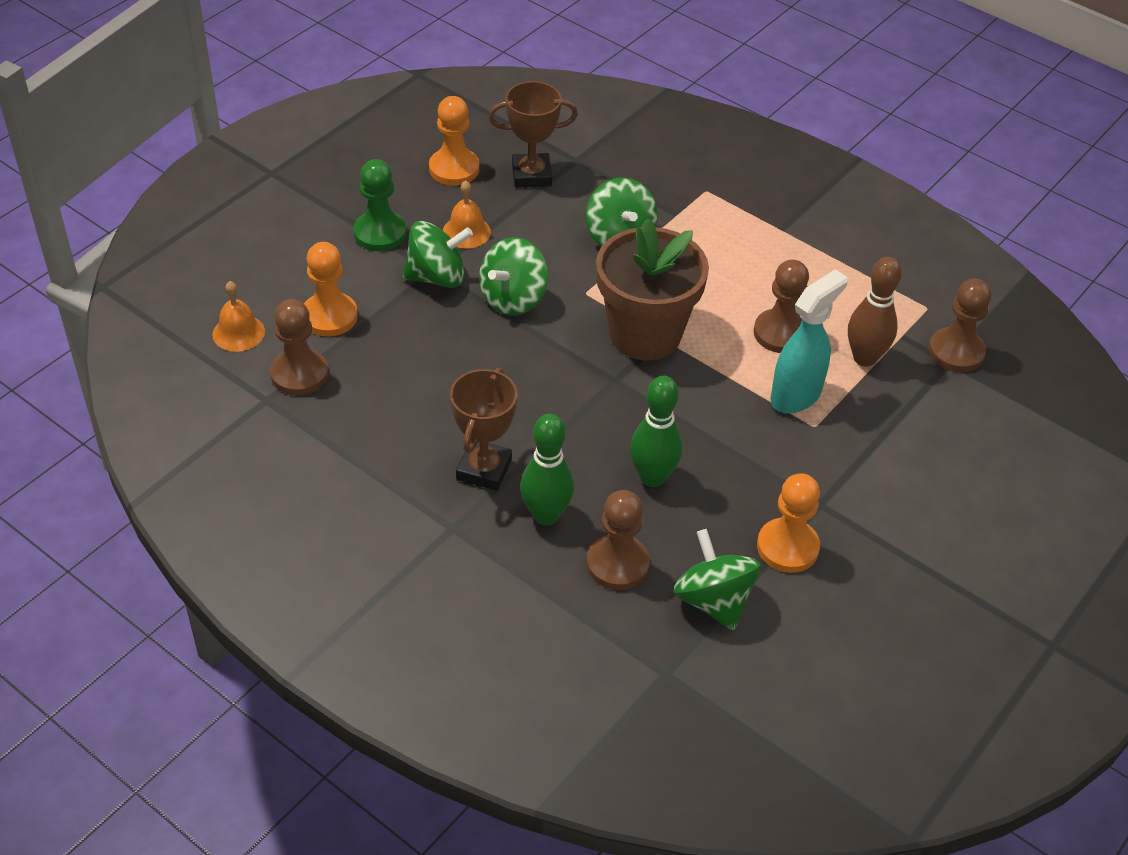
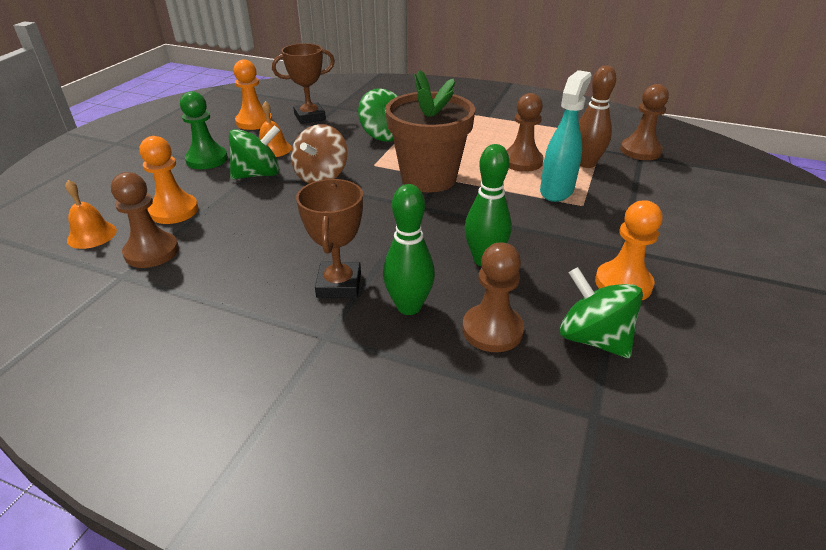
camera: 15 degrees left, 10 degrees down
(513, 299) = (321, 176): green spinning top -> brown spinning top

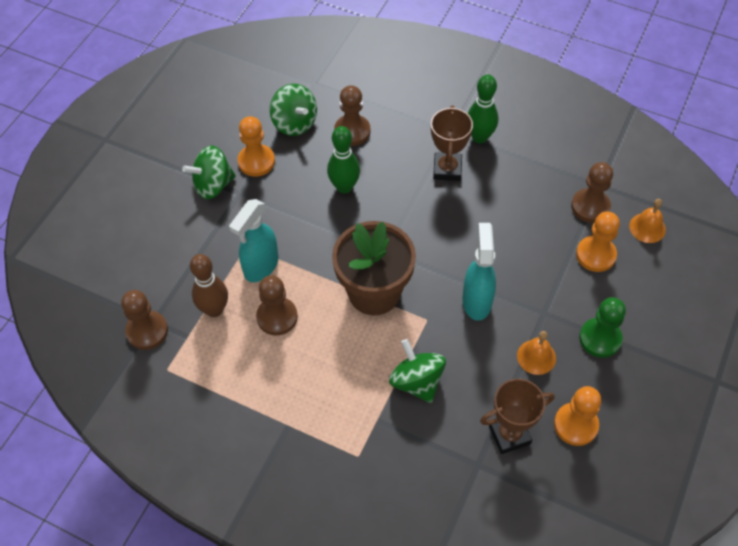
camera: 175 degrees left, 20 degrees up
(258, 175) = (539, 307): green spinning top -> green spinning top (213, 185)
(321, 176) = (476, 301): brown spinning top -> turquoise spray bottle
(409, 307) = (401, 150): green bowling pin -> green bowling pin (479, 137)

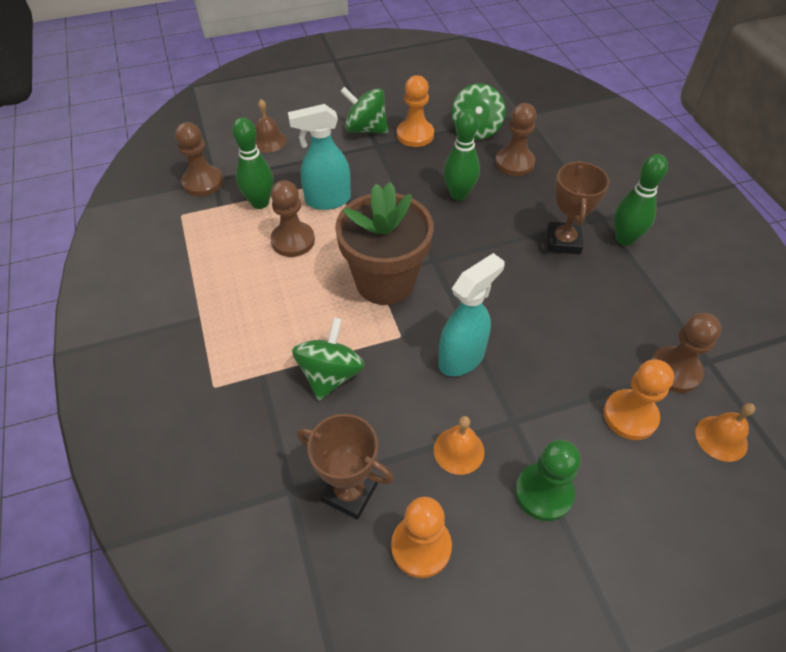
camera: 45 degrees right, 5 degrees down
(151, 255) = (269, 141): none -> brown bell
(214, 309) = (260, 203): brown bowling pin -> green bowling pin
(447, 169) = (563, 241): brown trophy -> brown trophy turned 45 degrees counterclockwise

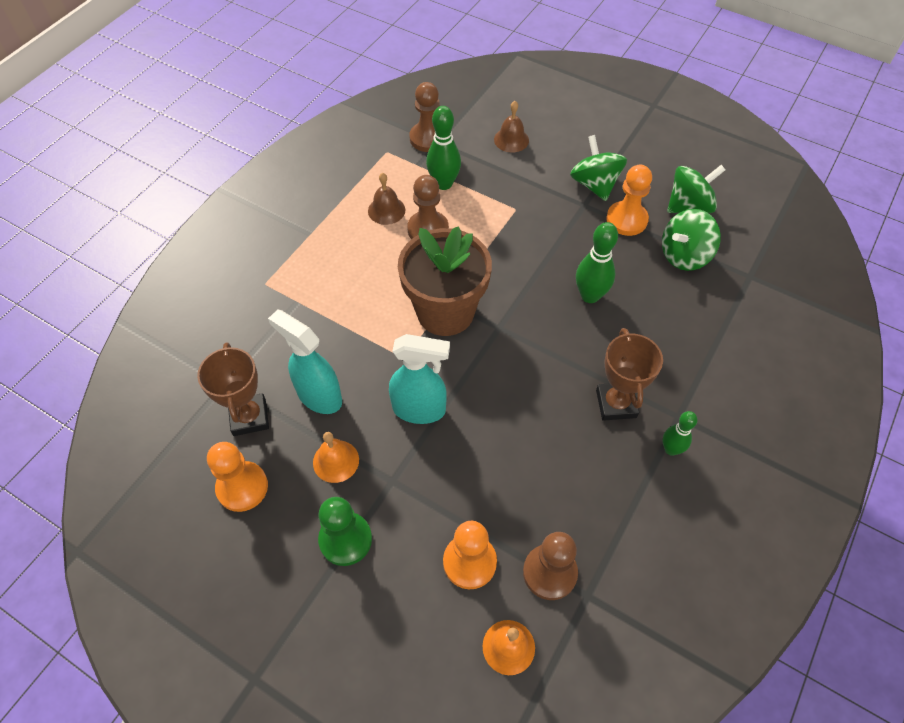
camera: 50 degrees right, 5 degrees up
(241, 253) = (386, 210): none -> brown bell
(327, 200) = (489, 219): turquoise spray bottle -> turquoise spray bottle (319, 396)
(330, 374) = (331, 339): green spinning top -> green spinning top (689, 206)
(514, 163) = (674, 309): brown pawn -> none
(563, 241) = (616, 404): brown trophy -> brown trophy turned 60 degrees counterclockwise
(624, 239) = (671, 449): green bowling pin -> green bowling pin, size x0.64

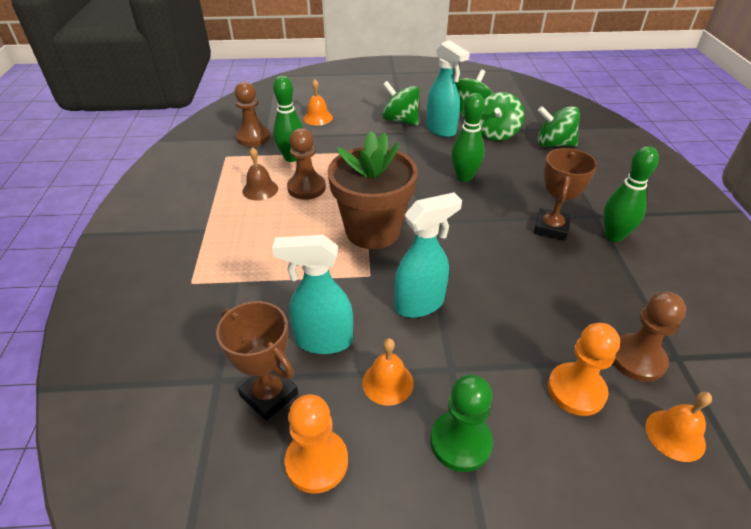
camera: 35 degrees left, 15 degrees down
(511, 140) = (318, 118): brown bell -> orange bell
(616, 404) = (551, 228): brown trophy -> brown trophy turned 60 degrees clockwise
(626, 220) = (441, 130): orange pawn -> turquoise spray bottle
(671, 449) = (613, 236): green bowling pin -> green bowling pin, size x1.57
(736, 303) = (554, 144): none -> green spinning top

